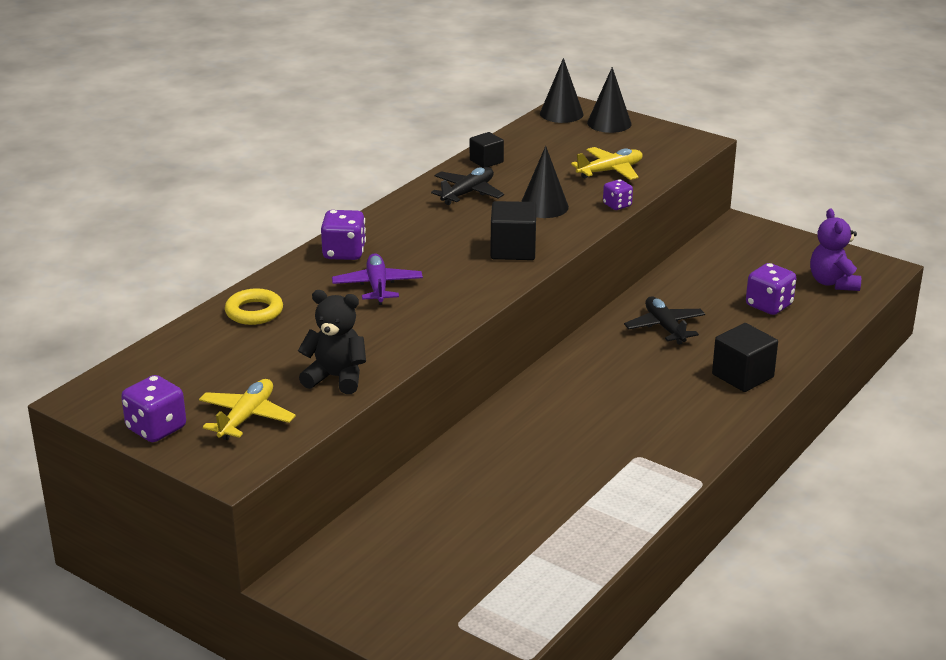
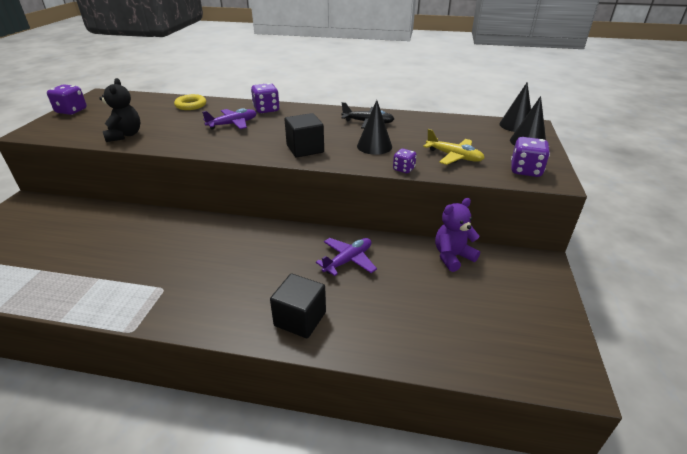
camera: 65 degrees right, 5 degrees up
(246, 417) = (81, 125): yellow plane -> none
(486, 161) = (416, 119): black cube -> none
(665, 327) = (348, 260): black plane -> purple plane
(769, 305) = (425, 309): purple dice -> purple dice (525, 170)
(833, 283) = (505, 344): purple teddy bear -> purple teddy bear (452, 257)

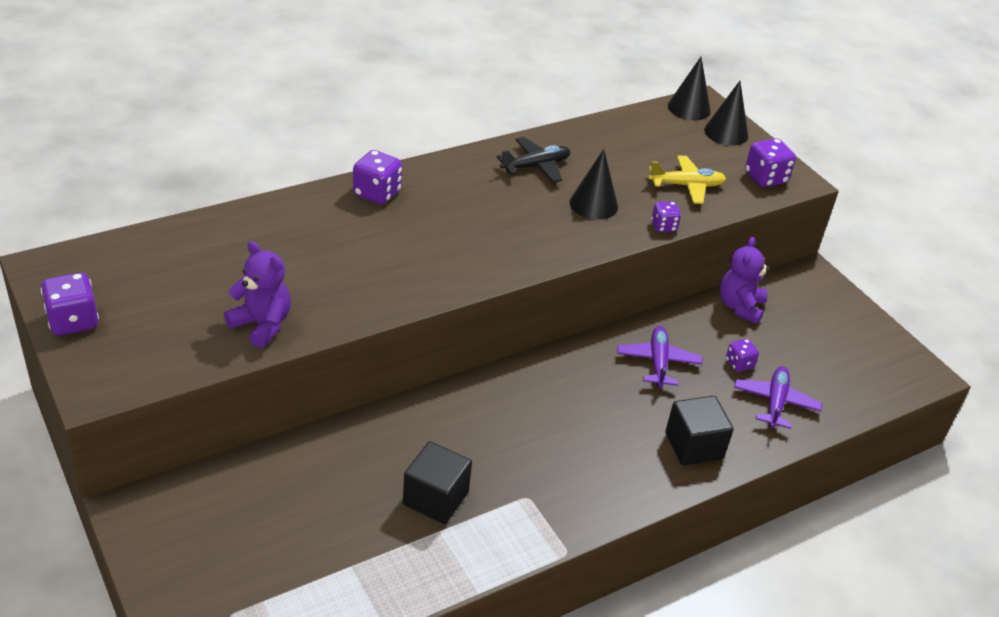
camera: 45 degrees left, 5 degrees up
(125, 135) = (262, 325): black teddy bear -> purple teddy bear
(191, 105) = (252, 228): yellow ring -> none
(233, 124) = (376, 239): purple plane -> purple plane (775, 403)
(305, 149) = (528, 242): black cube -> black cube (435, 498)
(405, 288) = (739, 364): none -> purple dice

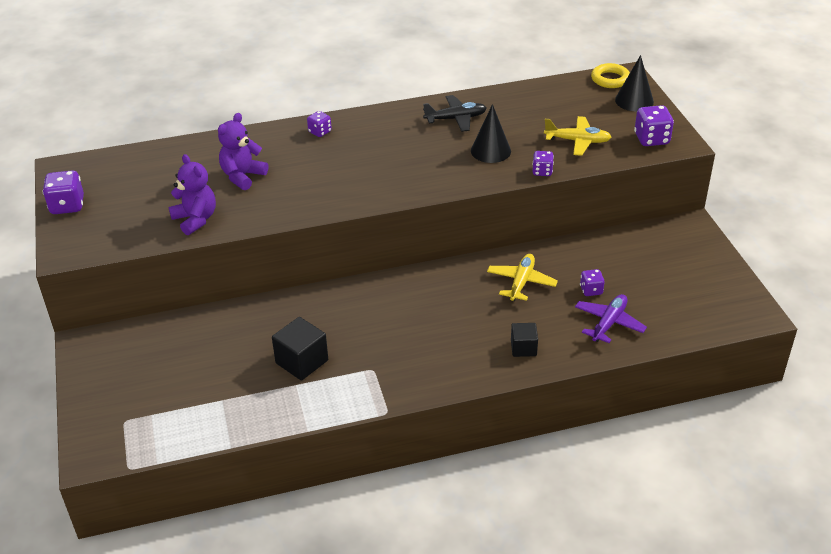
camera: 20 degrees right, 0 degrees up
(377, 193) = (320, 132): purple dice -> purple dice, size x0.61
(658, 362) = (521, 282): purple plane -> yellow plane
(689, 108) = (610, 79): black cone -> yellow ring
(694, 446) = (523, 348): black cube -> black cube, size x0.63
(740, 307) = (612, 246): purple teddy bear -> purple teddy bear (242, 176)

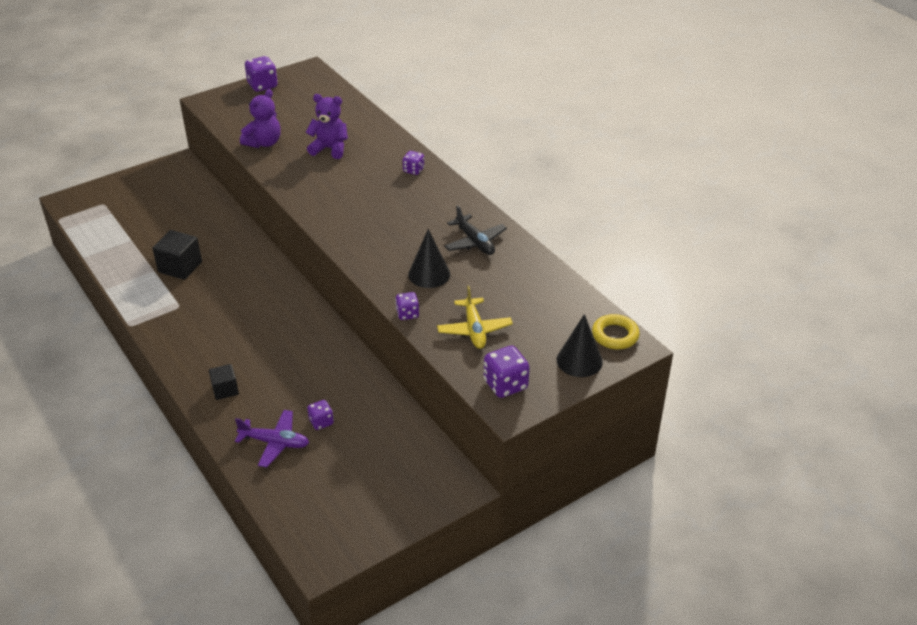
camera: 70 degrees right, 0 degrees up
(521, 282) = (317, 371): yellow plane -> none

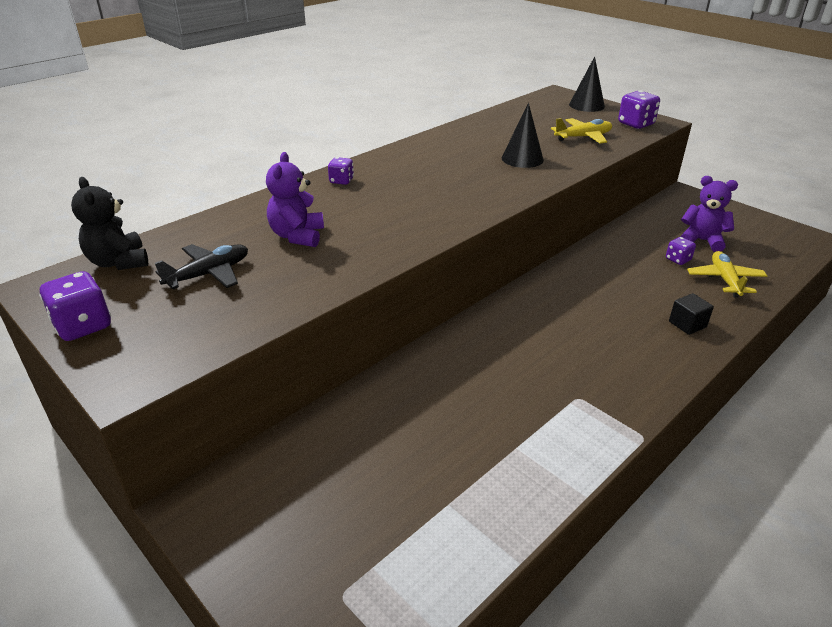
camera: 100 degrees left, 5 degrees down
(180, 267) = (496, 419): black cube -> none
(264, 143) = (283, 291): purple teddy bear -> purple teddy bear (702, 241)
(275, 443) = (725, 280): purple plane -> yellow plane
(325, 89) = (119, 262): none -> black teddy bear
(407, 314) = (586, 162): purple dice -> none
(475, 242) = (461, 144): black plane -> black plane (208, 274)
(615, 335) = (549, 97): yellow ring -> none

